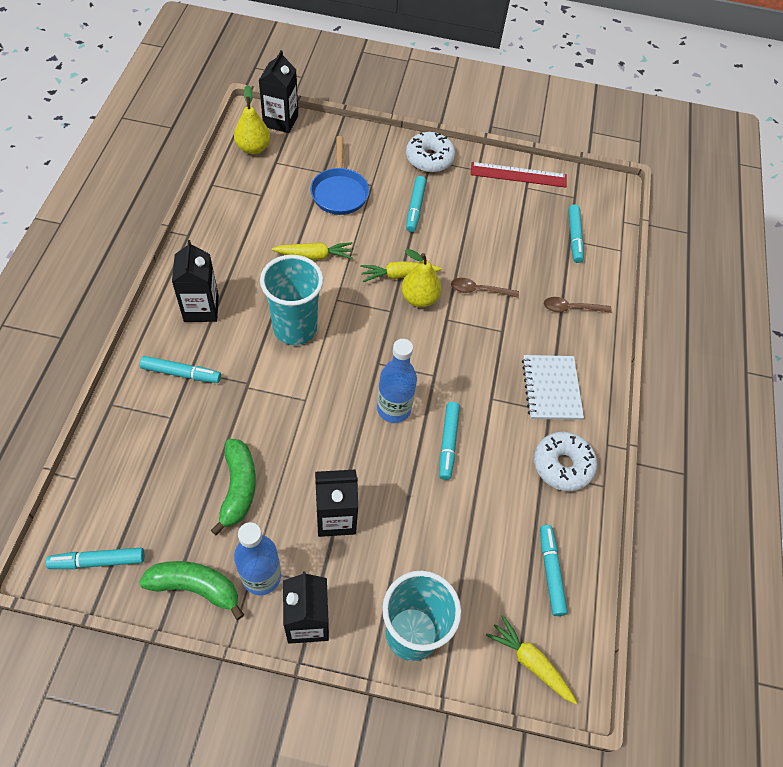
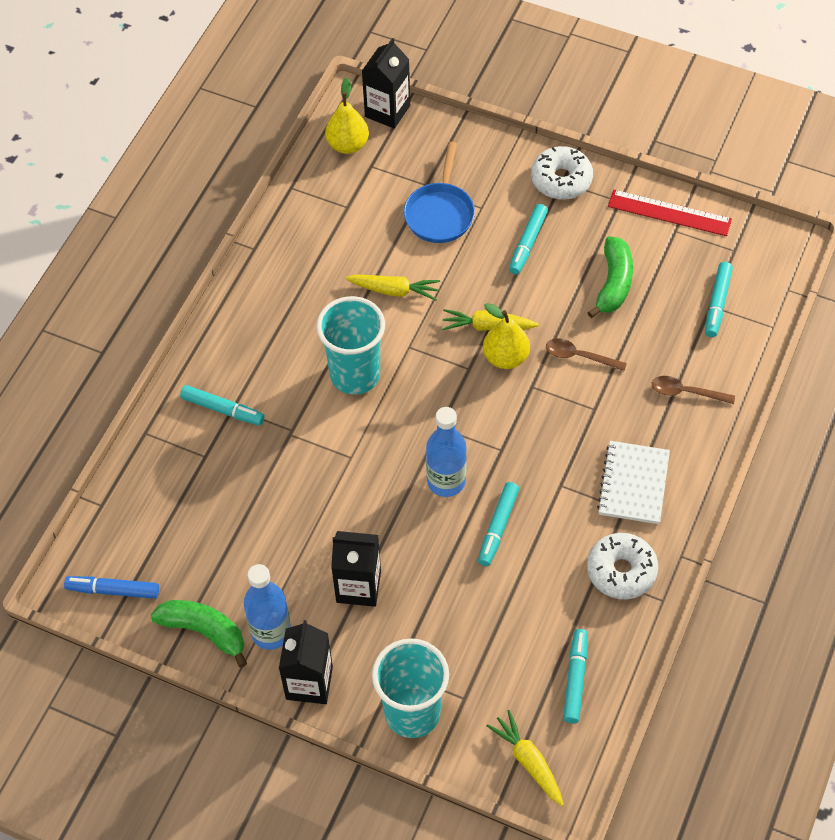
camera: 20 degrees right, 0 degrees up
(98, 561) = (113, 590): turquoise marker -> blue marker
(201, 308) = (255, 338): black carton -> none
(238, 488) = (263, 540): green banana -> green banana (613, 283)

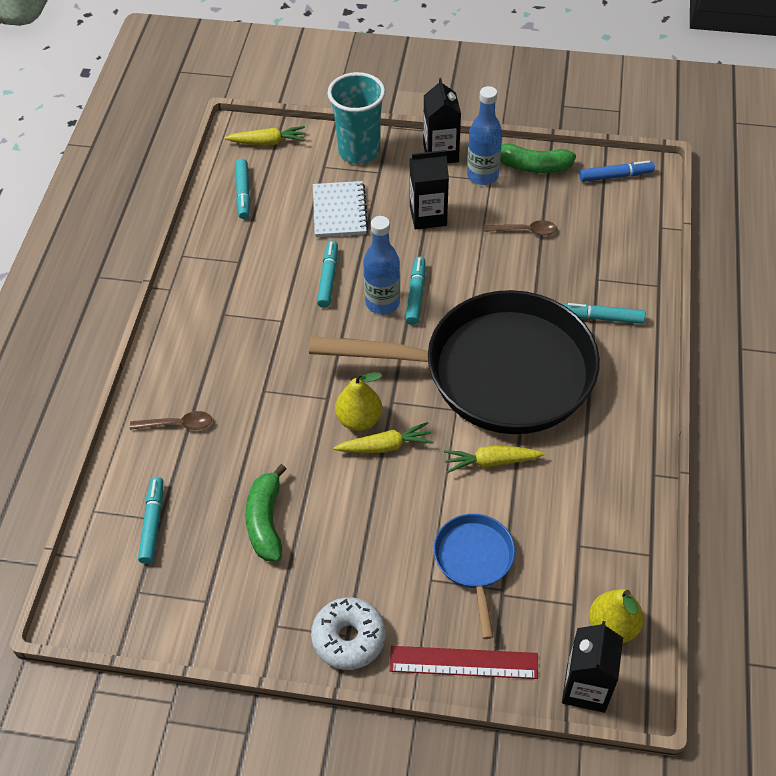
camera: 165 degrees right, 5 degrees down
(355, 375) = (496, 372): turquoise cup -> black pan
(527, 243) = (368, 547): turquoise marker -> turquoise marker (415, 294)
(528, 761) = (268, 142): yellow carrot -> yellow carrot turned 45 degrees counterclockwise
(579, 356) = (288, 436): brown spoon -> brown spoon (525, 231)
(621, 571) = (218, 268): white donut -> none
(633, 484) = (217, 335): white notebook -> white notebook (339, 211)
(669, 213) = (215, 622): red ruler -> red ruler (463, 662)

